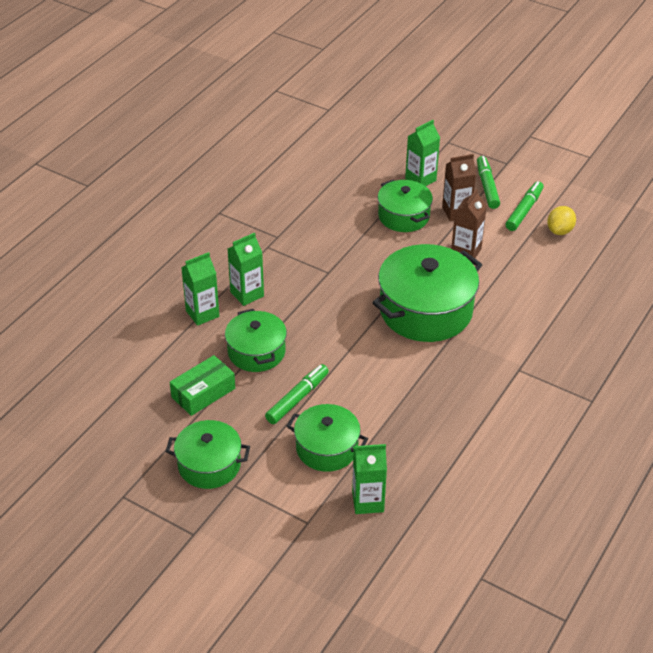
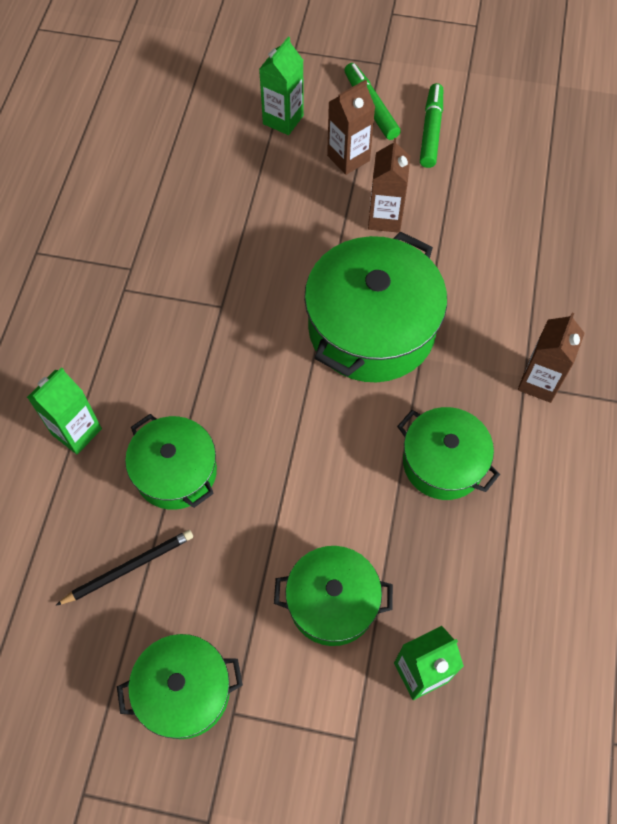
camera: 20 degrees left, 20 degrees up
(203, 393) = (129, 568): green box -> black pencil
(247, 294) = (126, 378): green carton -> none
(297, 399) = (261, 532): green marker -> none
(403, 216) = (284, 185): green pot -> green pot (443, 462)
(530, 371) = (539, 382): none -> brown carton
(559, 231) = (486, 149): yellow lemon -> none

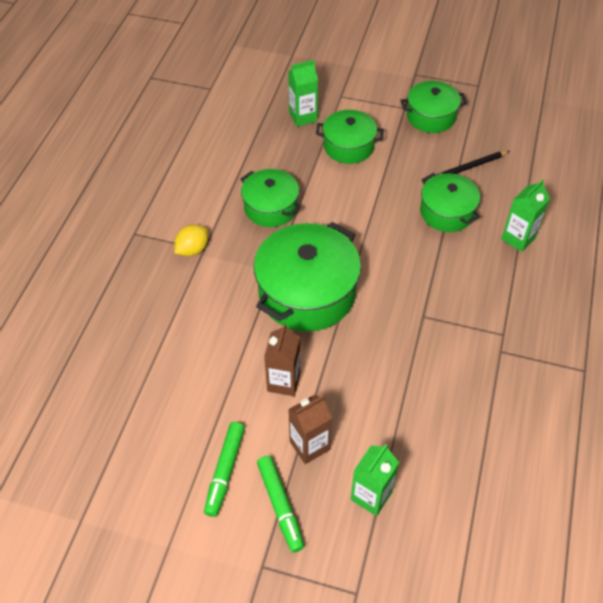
camera: 175 degrees left, 10 degrees down
(539, 382) = (193, 249): brown carton -> yellow lemon

